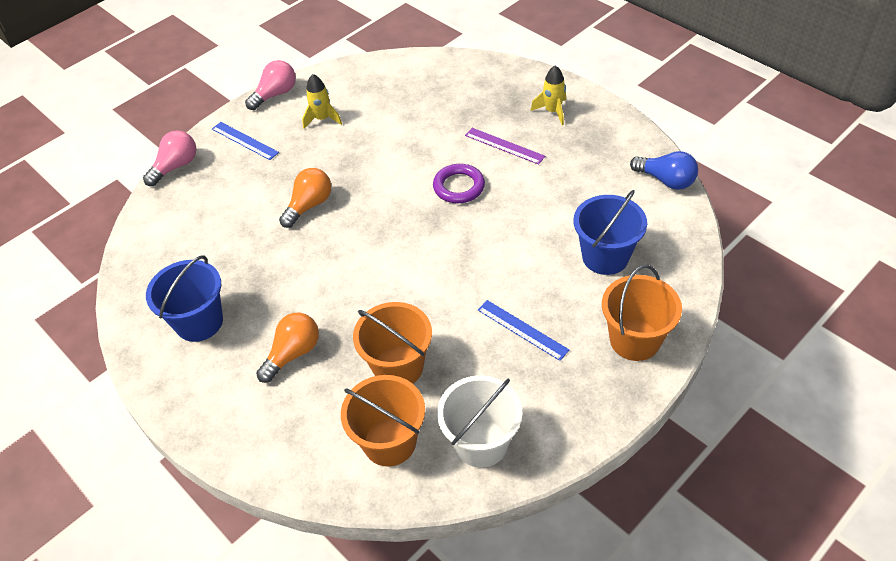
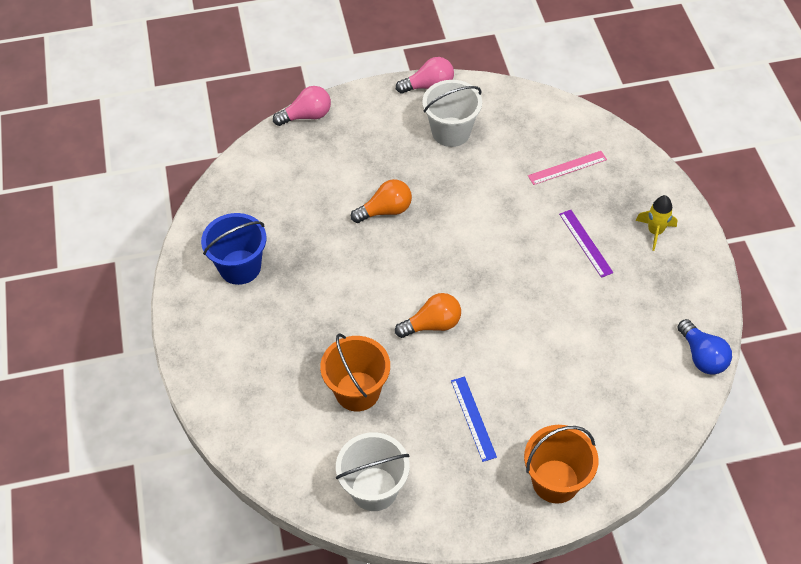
camera: 30 degrees right, 5 degrees up
(245, 140) = (375, 120): blue ruler -> none
(293, 353) = (289, 334): orange light bulb -> orange light bulb (432, 324)
(322, 119) = (451, 132): yellow rocket -> white bucket
(389, 442) = (310, 446): orange bucket -> none
(444, 100) = (567, 168): none -> pink ruler
(459, 187) = (517, 261): purple ring -> none
(605, 257) = (590, 396): blue bucket -> none

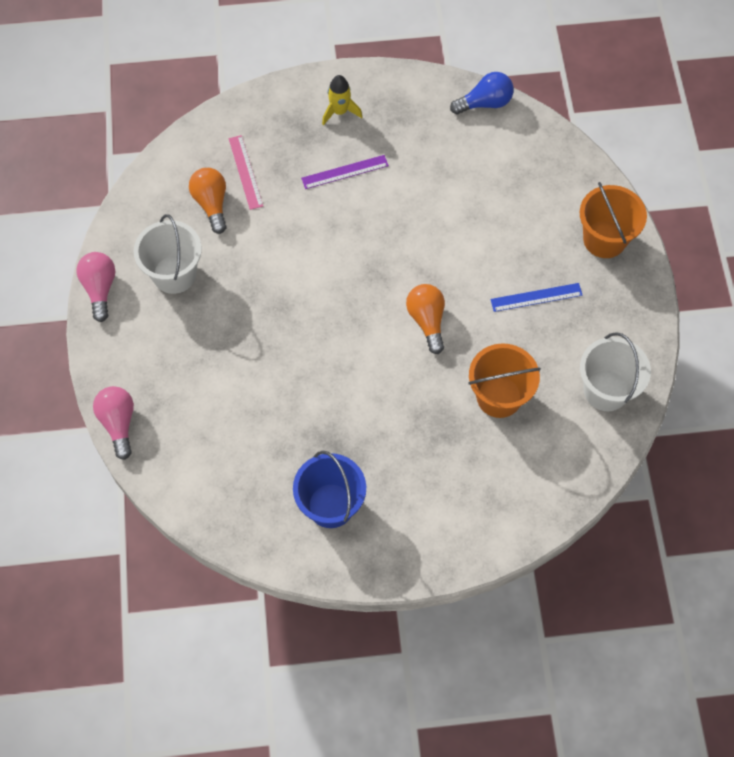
camera: 85 degrees left, 10 degrees up
(385, 210) = (275, 351): orange light bulb -> orange light bulb (211, 204)

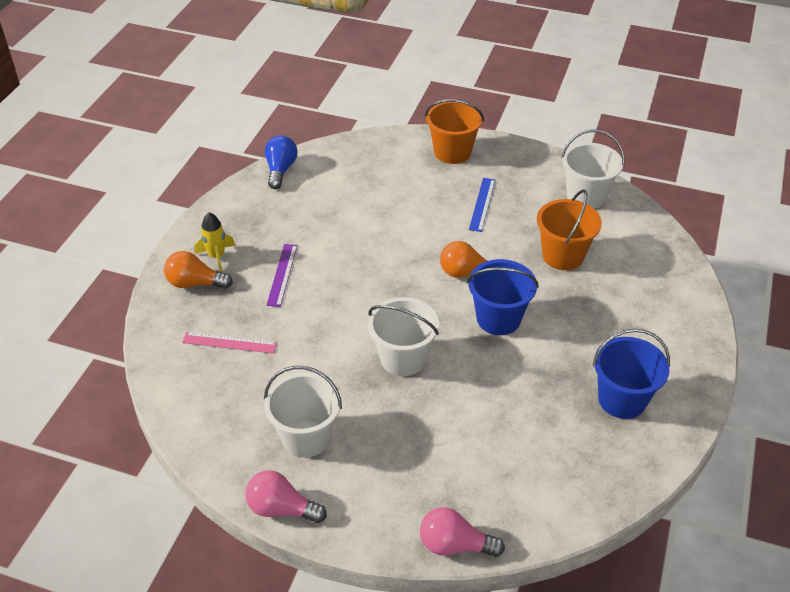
camera: 65 degrees left, 20 degrees down
(211, 204) = (246, 380): orange light bulb -> orange light bulb (195, 283)
(292, 310) = (403, 358): none -> white bucket
(380, 369) = (498, 319): none -> blue bucket

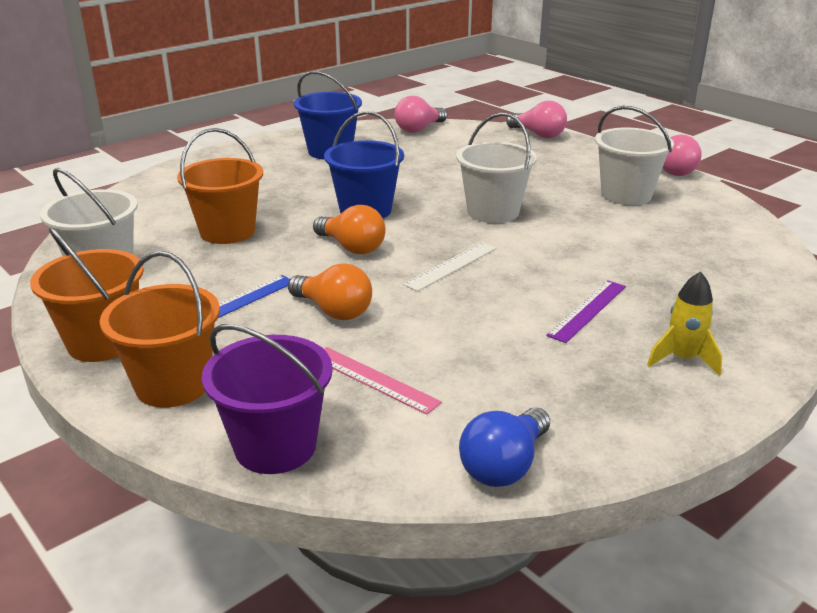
camera: 150 degrees left, 15 degrees down
(195, 283) = (725, 337): orange light bulb -> orange light bulb (333, 311)
(229, 342) = (687, 269): pink ruler -> pink ruler (374, 379)
(379, 145) = (275, 446): none -> purple bucket
(388, 281) = (451, 266): none -> white ruler
(514, 158) = (103, 342): none -> orange bucket
(589, 495) = (419, 129): none -> pink light bulb

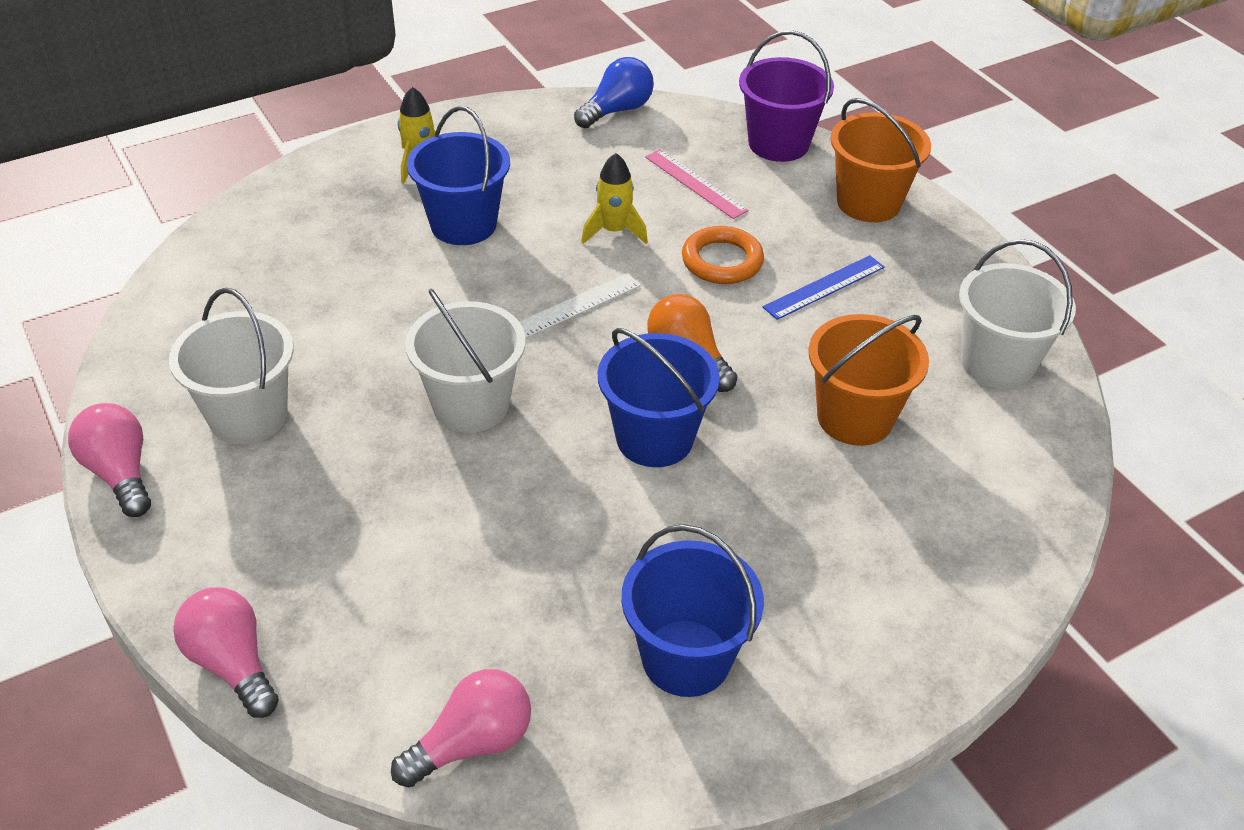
camera: 170 degrees left, 15 degrees up
(103, 342) = (950, 255): orange bucket -> none
(333, 311) = (722, 261): orange light bulb -> orange ring
(444, 322) = (613, 231): none -> yellow rocket
(588, 310) = (463, 224): purple ruler -> blue bucket

